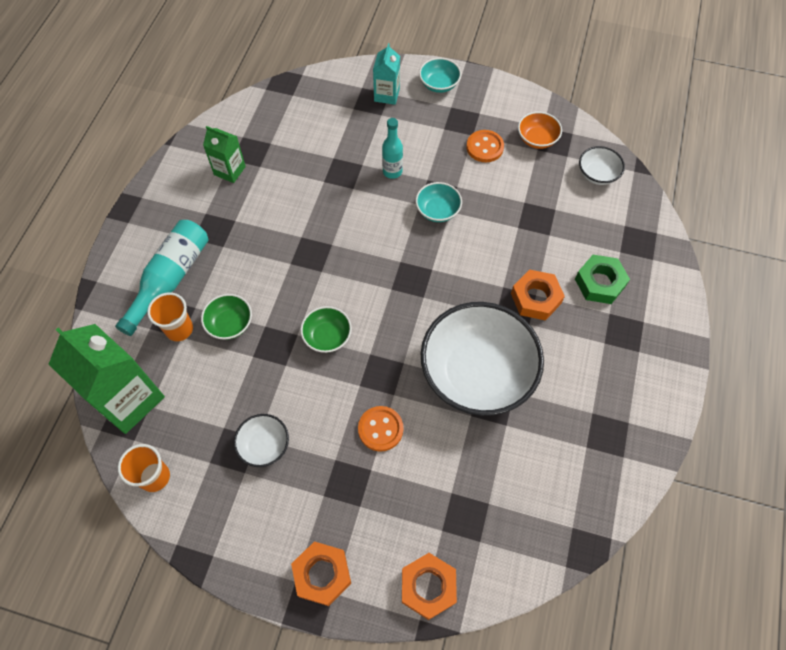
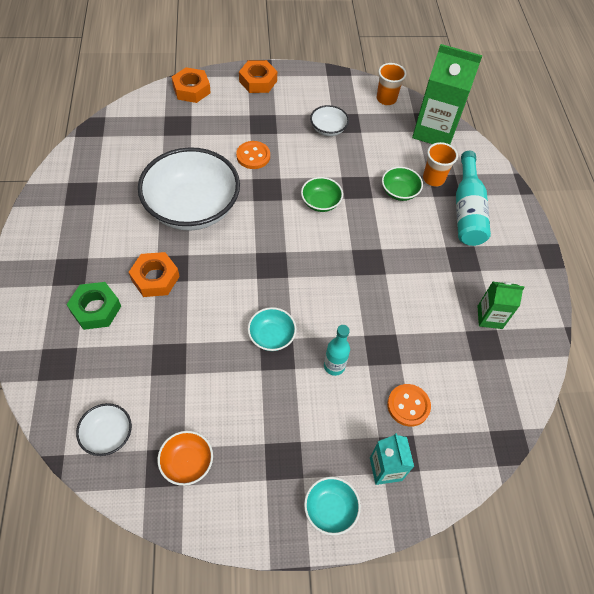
camera: 155 degrees right, 5 degrees down
(484, 147) = (246, 430): orange button -> orange button (408, 405)

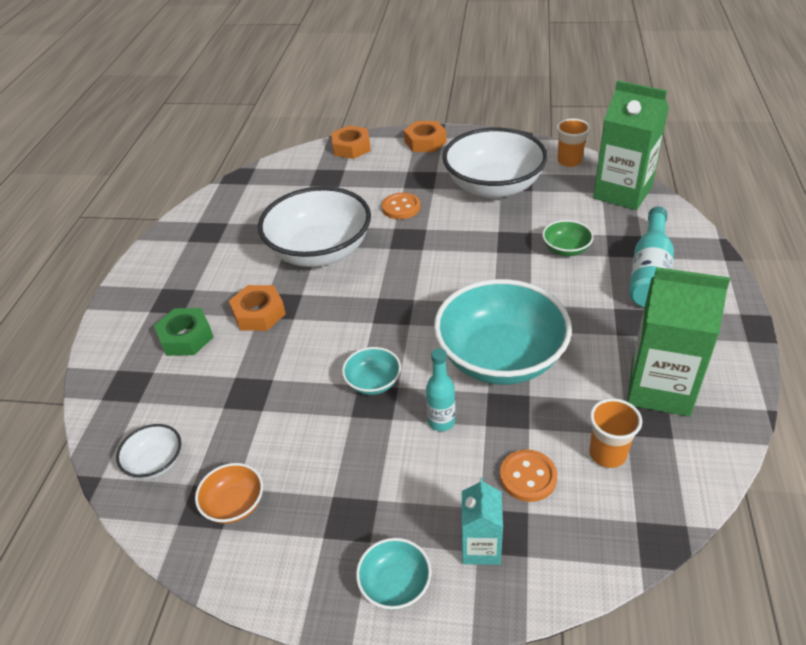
camera: 20 degrees right, 15 degrees down
(320, 202) = (467, 254): green bowl -> none
(328, 129) = (493, 186): white bowl -> white bowl, size x2.28
(367, 302) = (500, 358): none -> turquoise bowl
(433, 179) = (612, 238): orange cup -> orange cup (607, 454)
(489, 317) = (660, 388): green carton -> green carton, size x1.88

